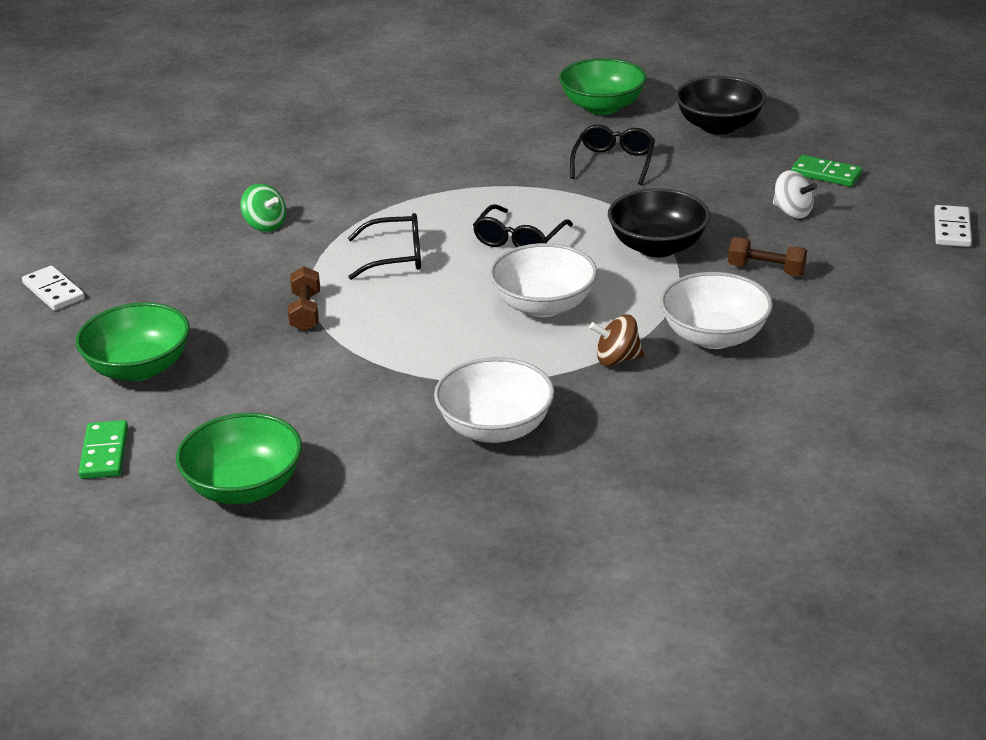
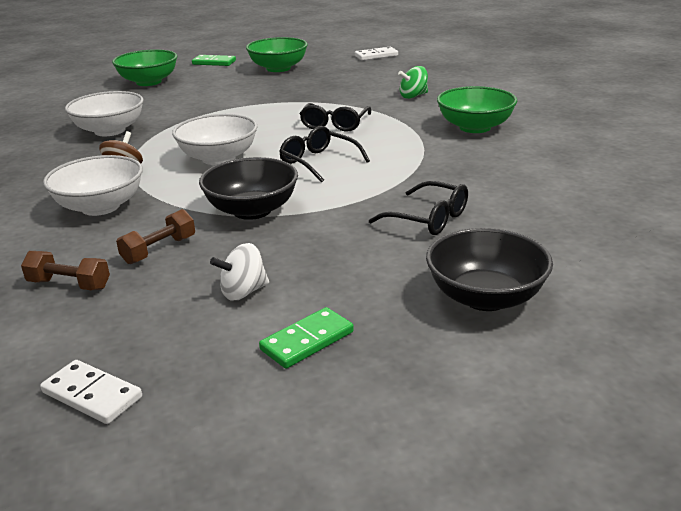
camera: 110 degrees right, 5 degrees down
(305, 312) = (292, 99): brown dumbbell -> brown dumbbell (69, 285)
(602, 107) = (571, 235): green bowl -> green bowl (475, 127)

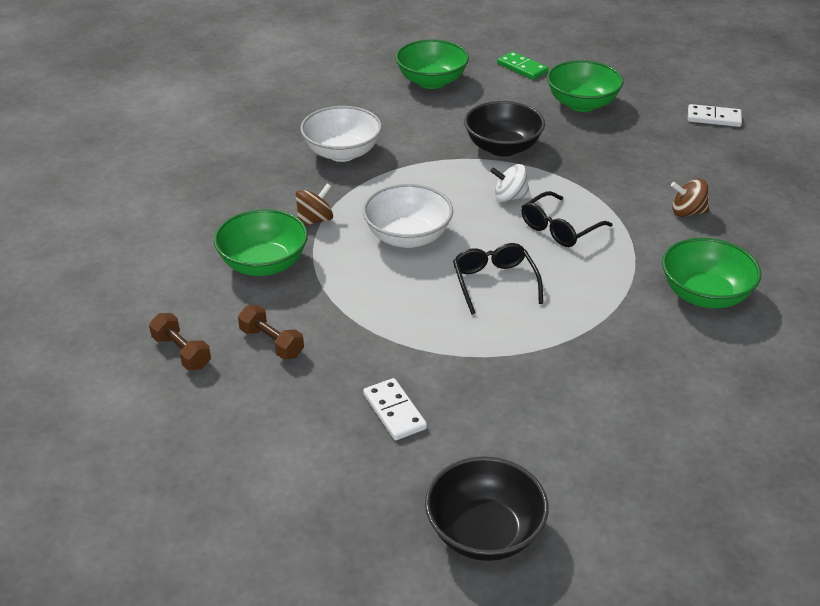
camera: 30 degrees right, 10 degrees up
(92, 395) = (126, 477): white domino -> white domino (394, 411)
(100, 207) = (264, 264): white bowl -> green bowl
(159, 250) = (271, 343): brown dumbbell -> brown dumbbell turned 60 degrees clockwise
(243, 292) = (298, 425): white spinning top -> white spinning top (510, 197)
(252, 210) = (381, 326): black bowl -> black bowl (502, 147)
(307, 341) = (304, 504): green domino -> none
(413, 96) = (687, 212): green spinning top -> brown spinning top
(428, 219) = (526, 411): black glasses -> none

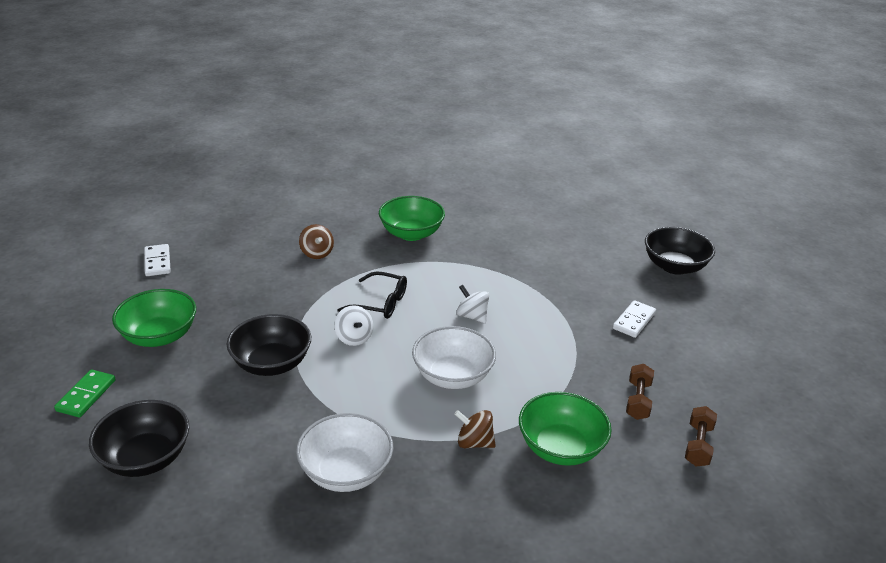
camera: 120 degrees left, 5 degrees down
(431, 81) = (145, 458): green bowl -> black bowl
(494, 282) = (472, 316): black glasses -> white spinning top

